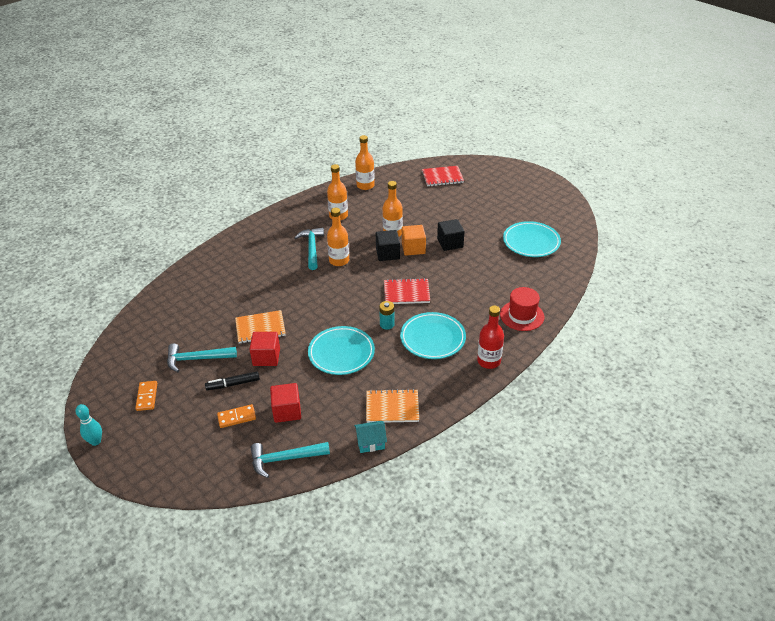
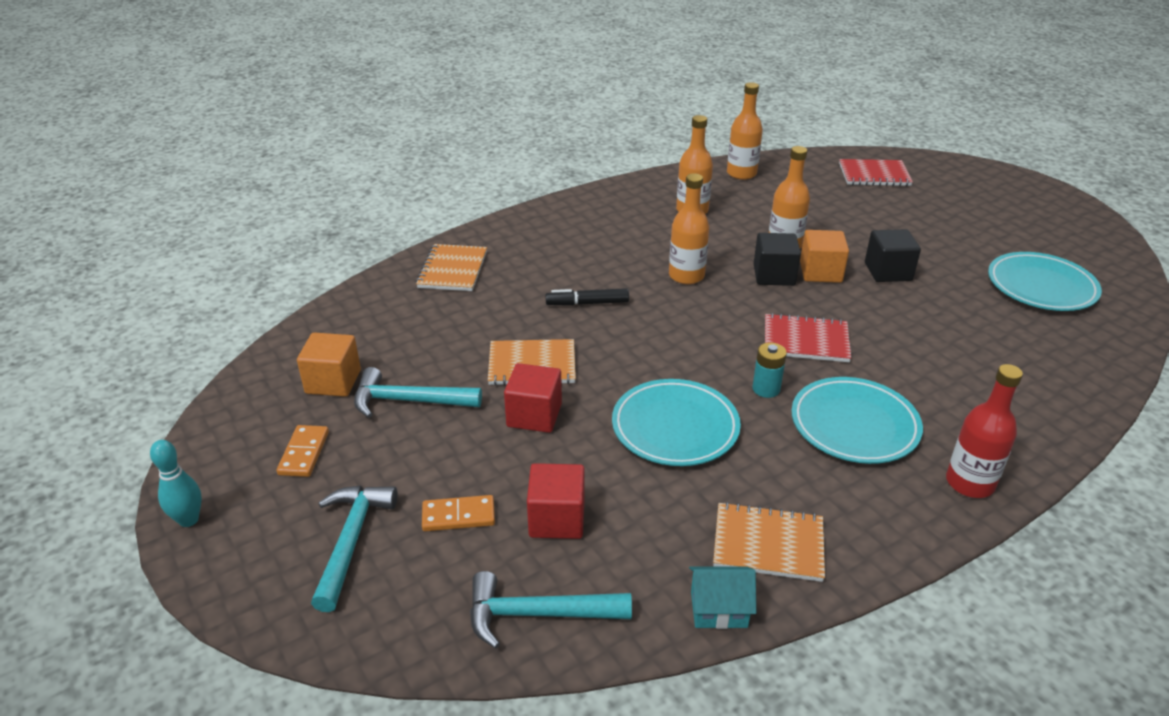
camera: 10 degrees right, 5 degrees down
(152, 354) = (333, 382): none -> orange cube
(204, 274) = (453, 270): none -> orange notebook
(233, 384) = (464, 454): black marker -> black marker (587, 303)
(312, 248) = (641, 252): turquoise hammer -> turquoise hammer (351, 541)
(522, 315) = (1033, 408): red hat -> none

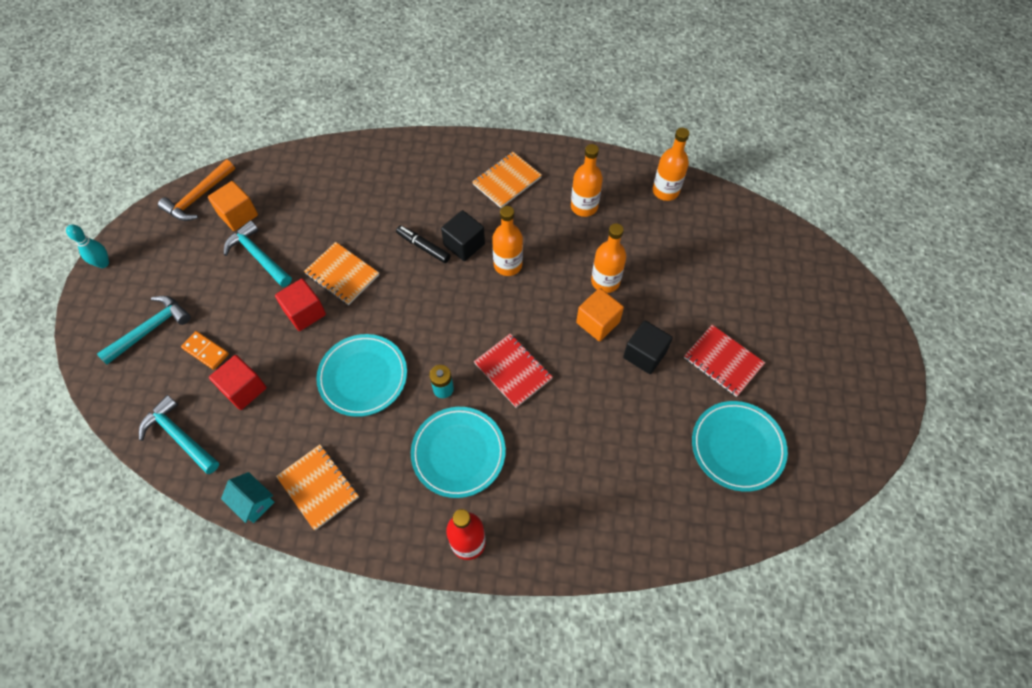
camera: 40 degrees right, 25 degrees up
(256, 393) = (198, 197): none -> orange hammer
(304, 453) = (182, 257): orange domino -> none
(453, 270) = (380, 165): orange notebook -> orange notebook (507, 181)
(774, 275) = (563, 303): black cube -> black cube (464, 244)
(874, 175) = (767, 256): red notebook -> red notebook (723, 361)

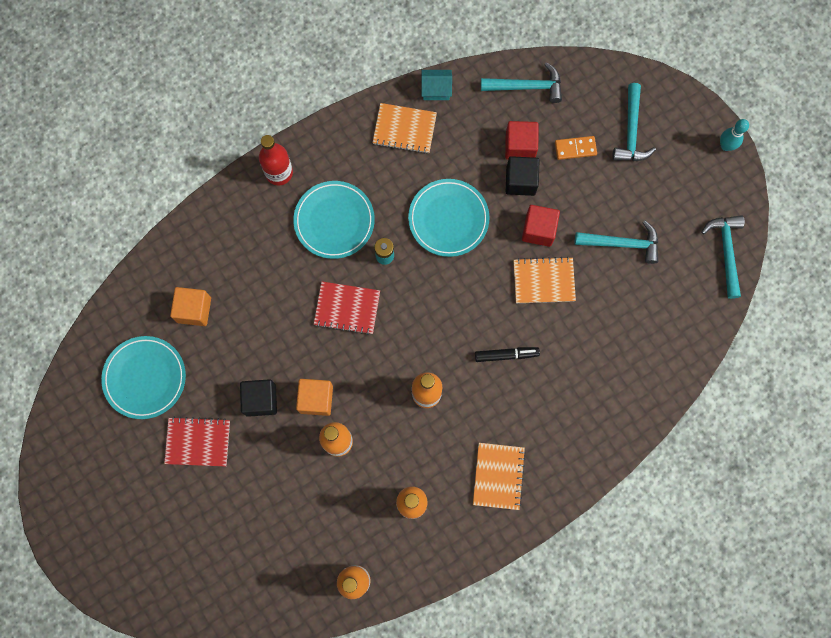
camera: 140 degrees right, 15 degrees up
(198, 197) = (726, 251): orange hammer -> turquoise hammer
(238, 215) = (677, 263): orange cube -> orange cube (194, 310)
(464, 244) = (477, 384): black cube -> black cube (520, 181)

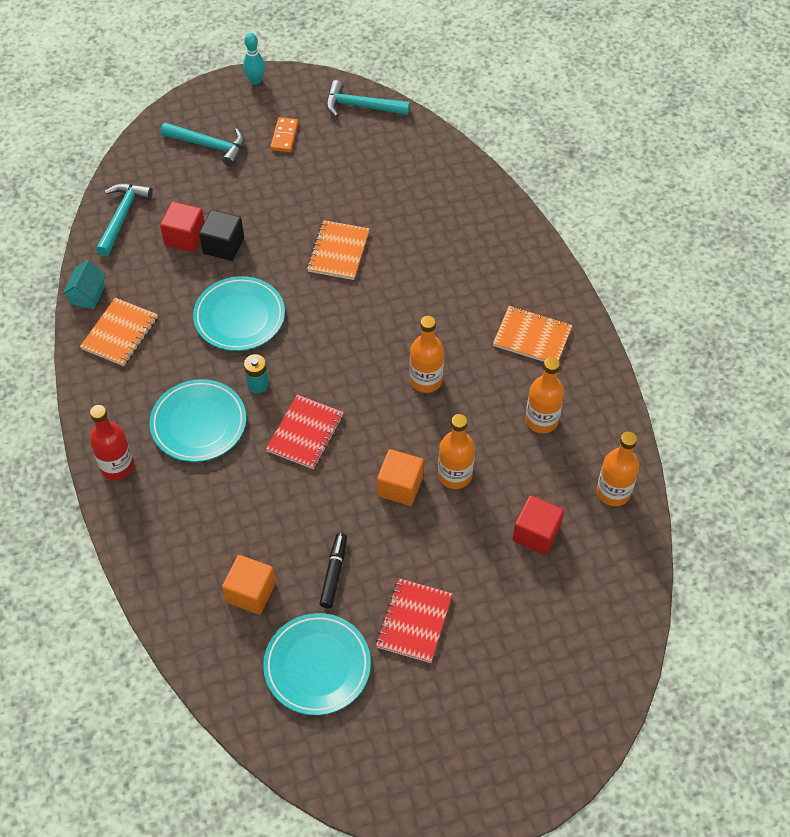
camera: 75 degrees left, 20 degrees down
(261, 400) = (384, 543): black cube -> none
(506, 355) = (406, 301): black marker -> black marker (334, 573)
(538, 230) = (282, 243): red cube -> red cube (536, 533)
(575, 148) = (207, 193): orange domino -> orange domino (284, 136)
(622, 243) = (323, 180): turquoise hammer -> none

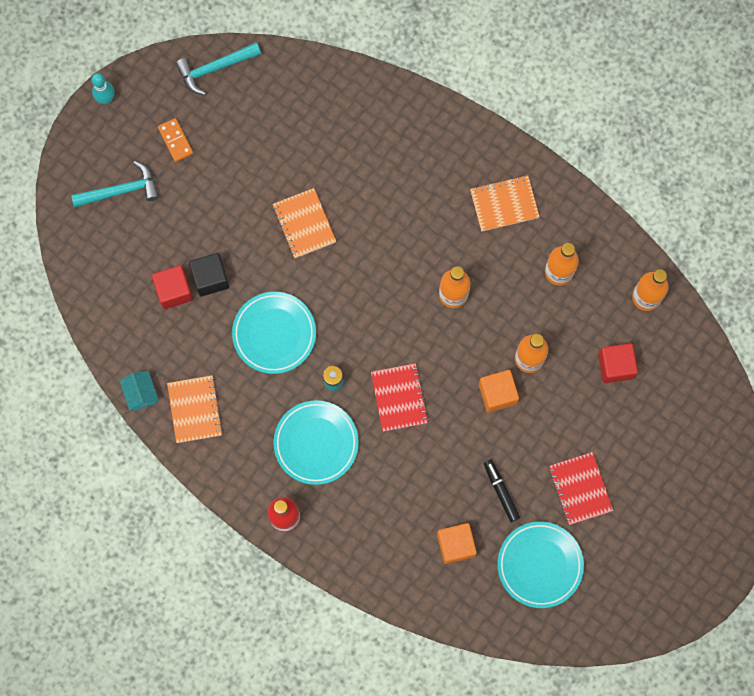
camera: 35 degrees left, 20 degrees up
(122, 216) = (107, 305): turquoise hammer -> none

